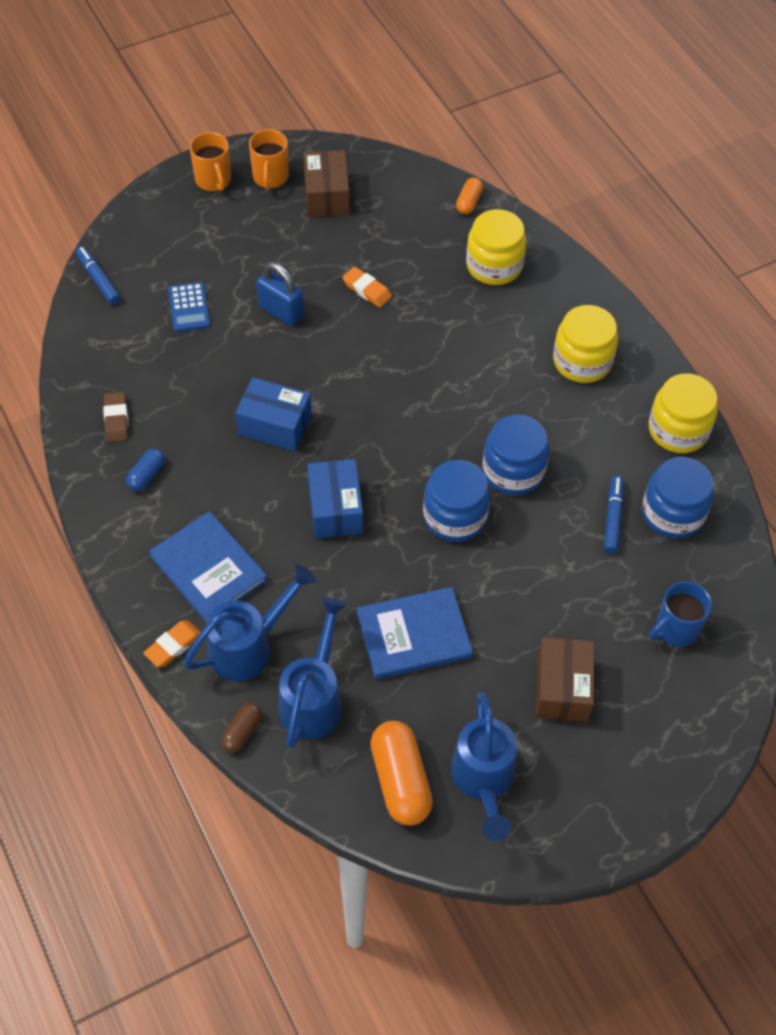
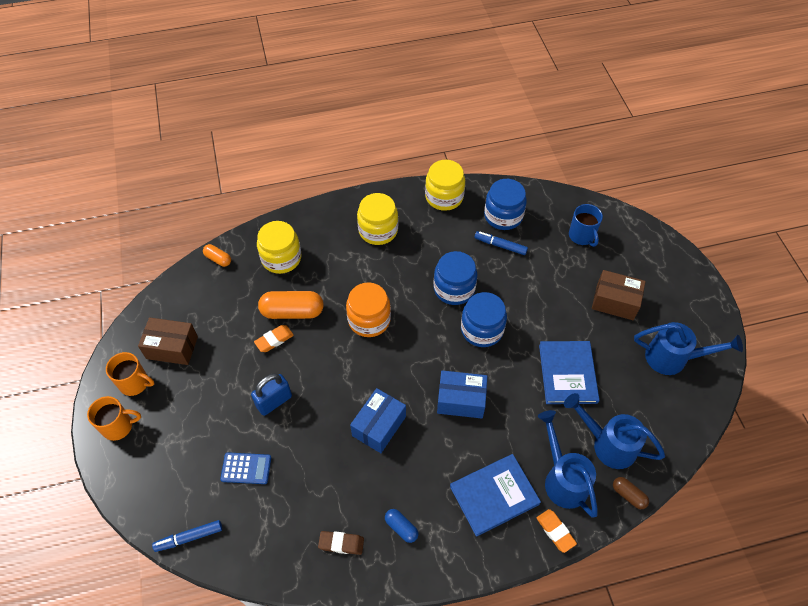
camera: 75 degrees left, 0 degrees up
(400, 780) = (670, 404): orange capsule -> orange capsule (292, 312)
(428, 382) = (369, 320): none -> orange jar

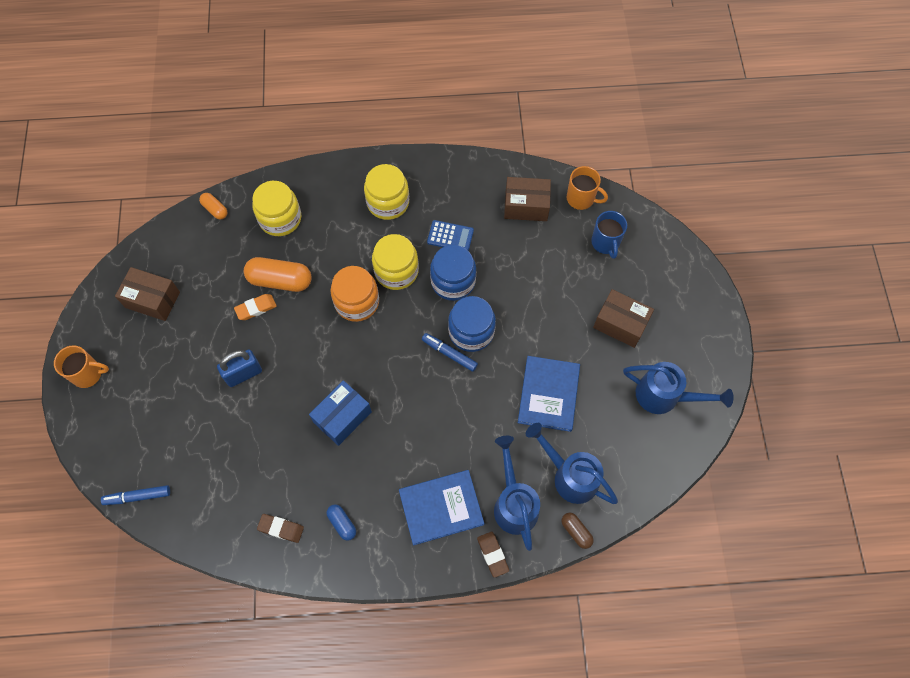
camera: 10 degrees right, 10 degrees up
(135, 383) = (110, 332): orange mug -> orange mug (581, 198)
(246, 468) = (203, 438): blue calculator -> blue calculator (450, 236)
(444, 197) = (467, 174): yellow jar -> yellow jar (396, 271)
(461, 400) = (431, 404): blue box -> none
(500, 246) = (514, 240): blue marker -> blue marker (449, 354)
(503, 216) = (526, 206): blue jar -> brown box
(555, 531) = (492, 554): orange eraser -> brown eraser

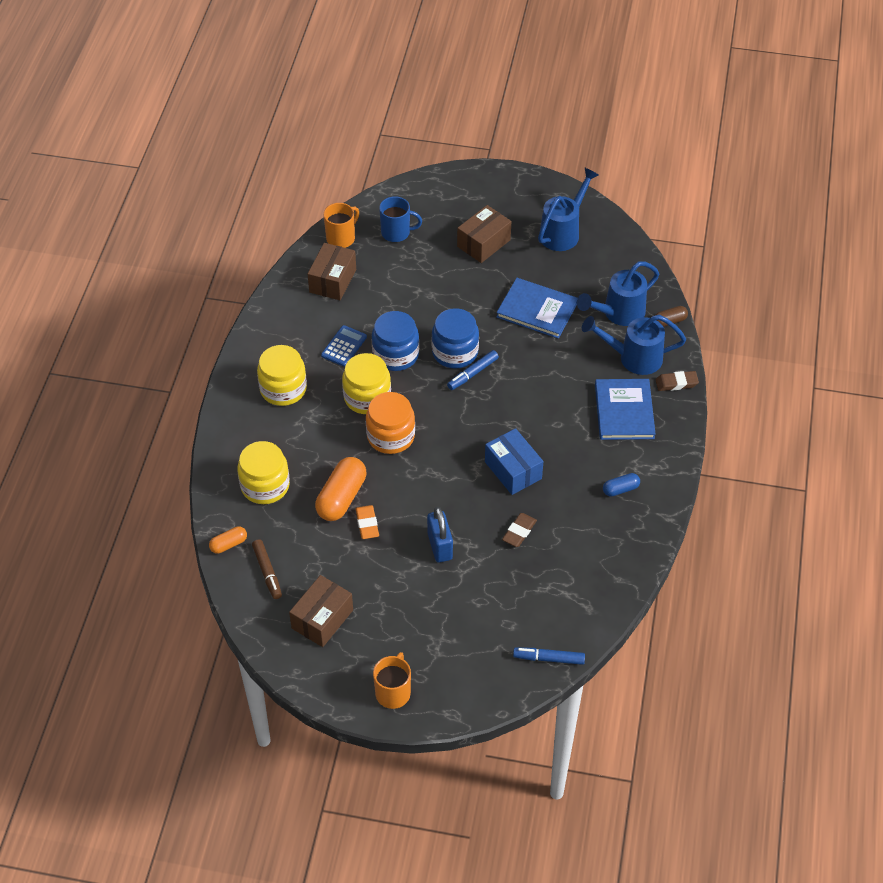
camera: 75 degrees left, 15 degrees down
(138, 496) = (549, 658): blue marker -> blue marker turned 90 degrees clockwise
(193, 245) = (267, 572): none -> brown marker
(281, 528) = (613, 539): brown eraser -> brown eraser (519, 532)

